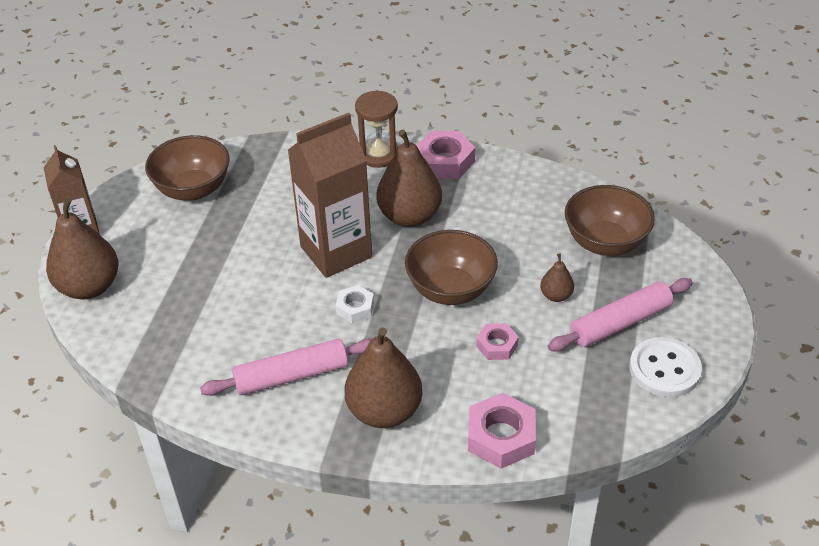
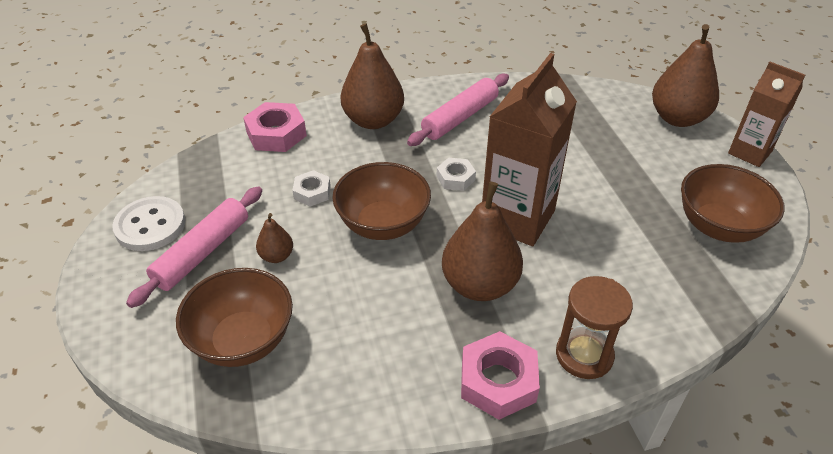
camera: 150 degrees right, 0 degrees up
(497, 345) = (312, 192): pink nut -> white nut

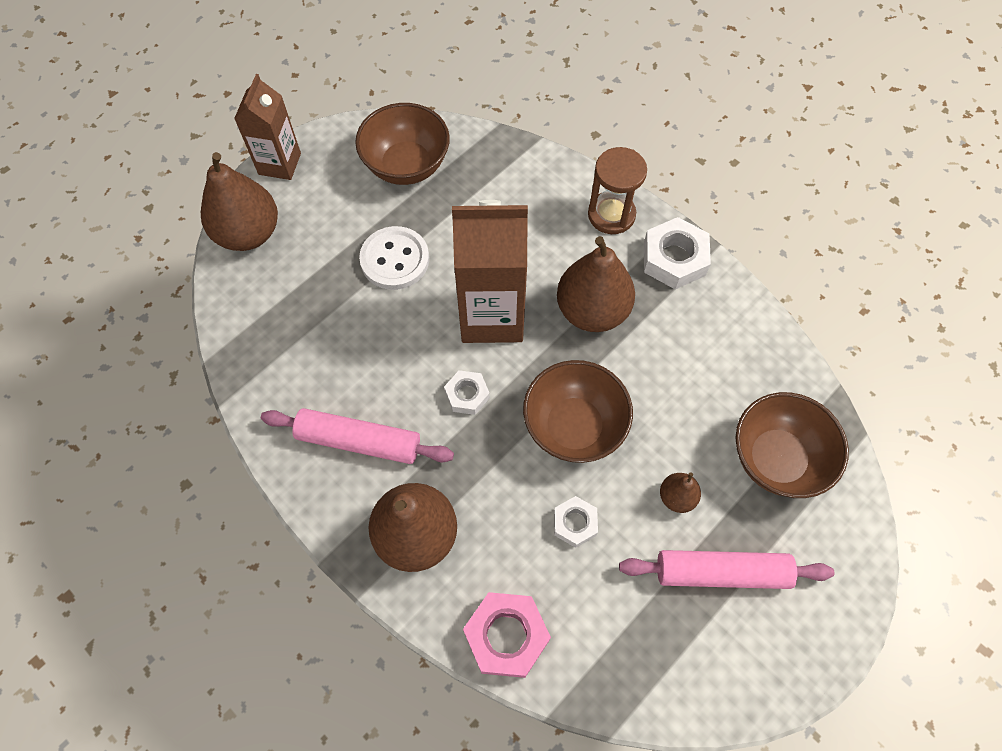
camera: 120 degrees left, 20 degrees up
(150, 225) = (729, 660): white button -> white button (395, 259)
(498, 381) = (674, 258): pink nut -> white nut

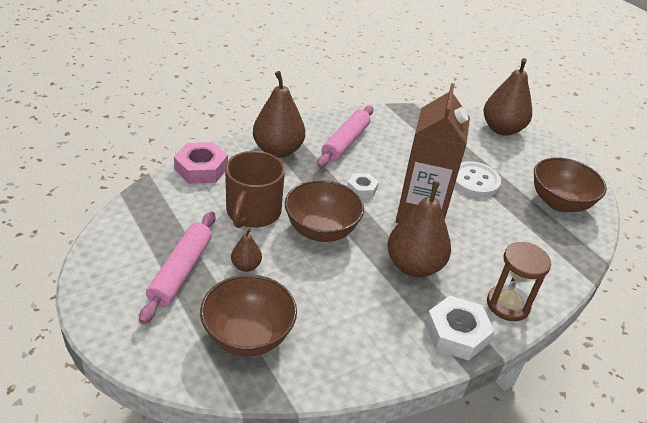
camera: 100 degrees right, 25 degrees down
(279, 164) = (558, 149): brown carton -> none
(575, 523) = (253, 212): white nut -> brown mug

